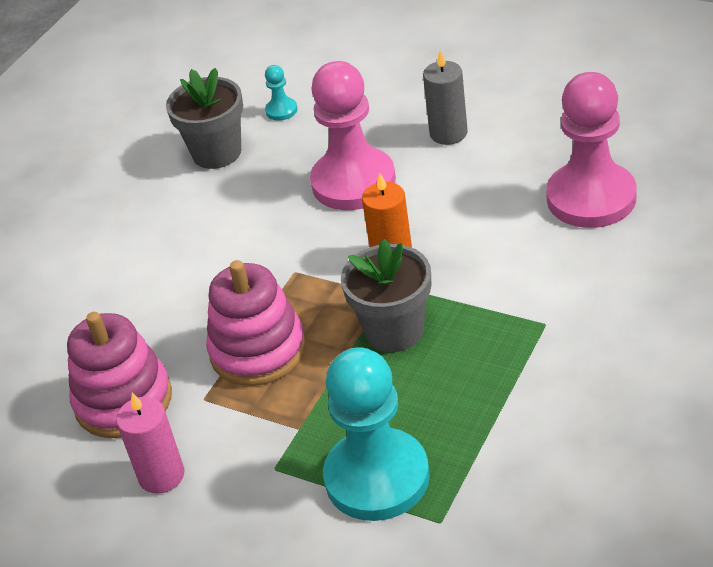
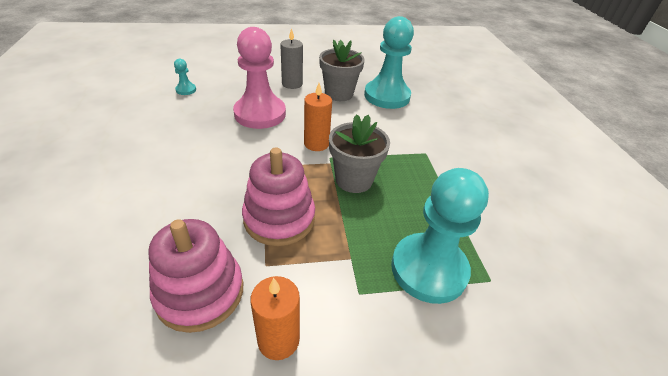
camera: 45 degrees left, 0 degrees up
(161, 475) = (278, 340): pink candle -> orange candle
(217, 153) = (158, 117): grey flower pot -> grey flower pot (339, 94)
(591, 198) = (387, 96): pink pawn -> turquoise pawn

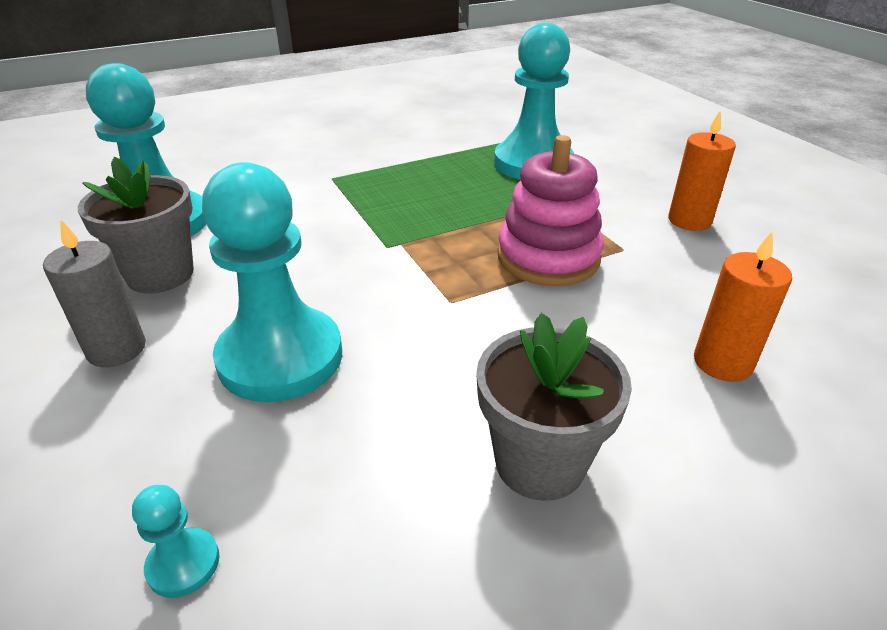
camera: 105 degrees left, 5 degrees down
(200, 292) = (703, 279): pink stacking toy -> none
(260, 114) = (280, 357): pink pawn -> turquoise pawn
(316, 144) = (357, 264): orange candle -> orange candle (722, 362)
(354, 180) = (428, 219): grey flower pot -> grey flower pot (539, 462)

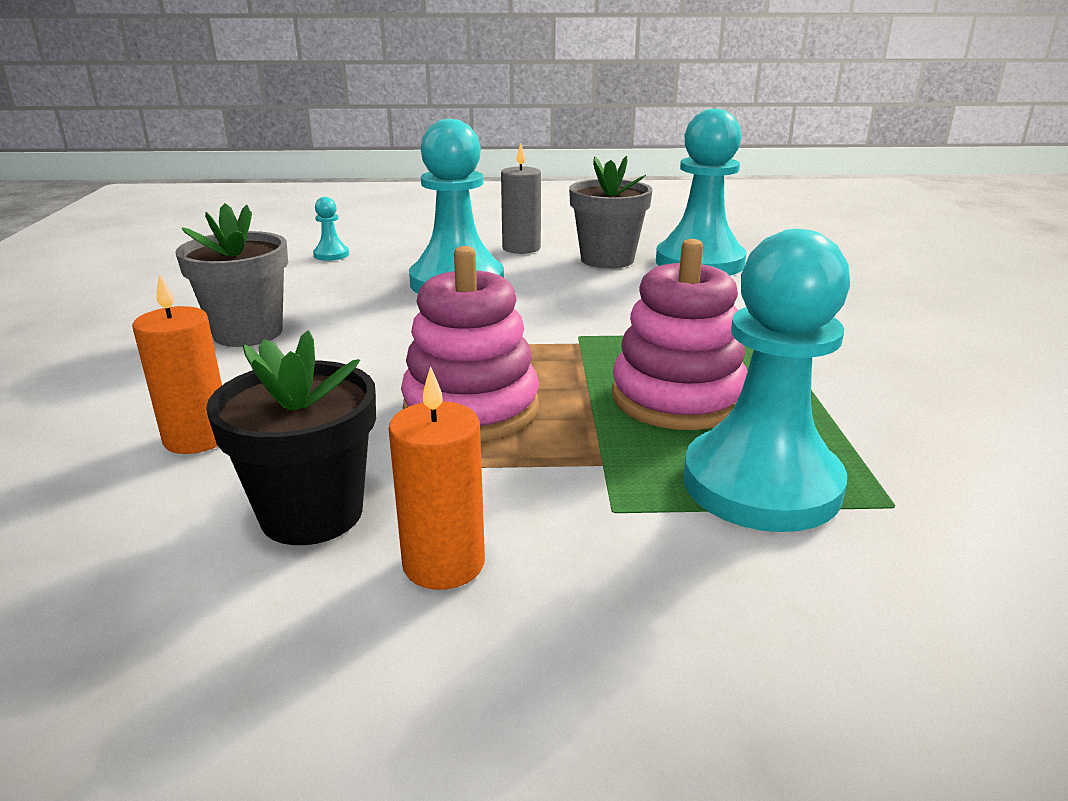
camera: 115 degrees right, 10 degrees down
(462, 193) = (677, 398): none -> pink stacking toy
(714, 270) = (312, 514): none -> black flower pot

